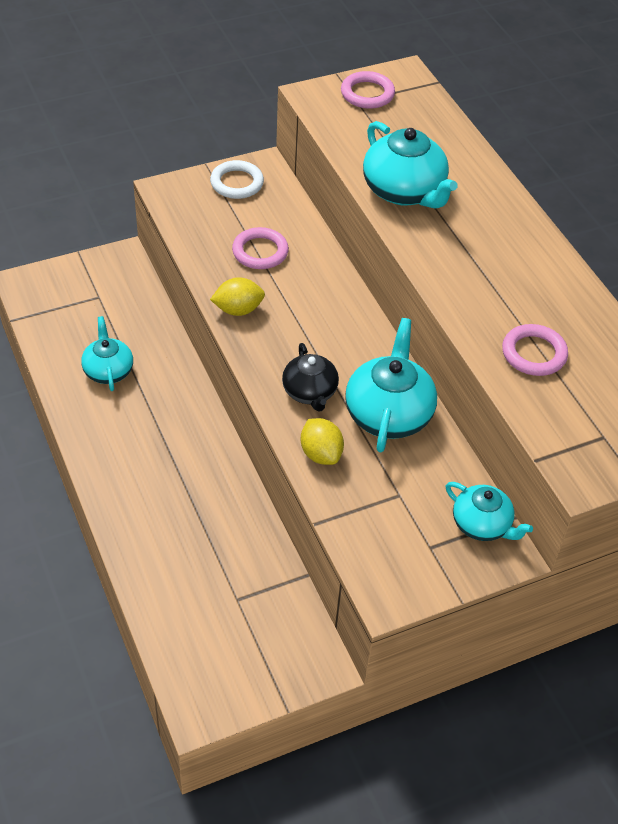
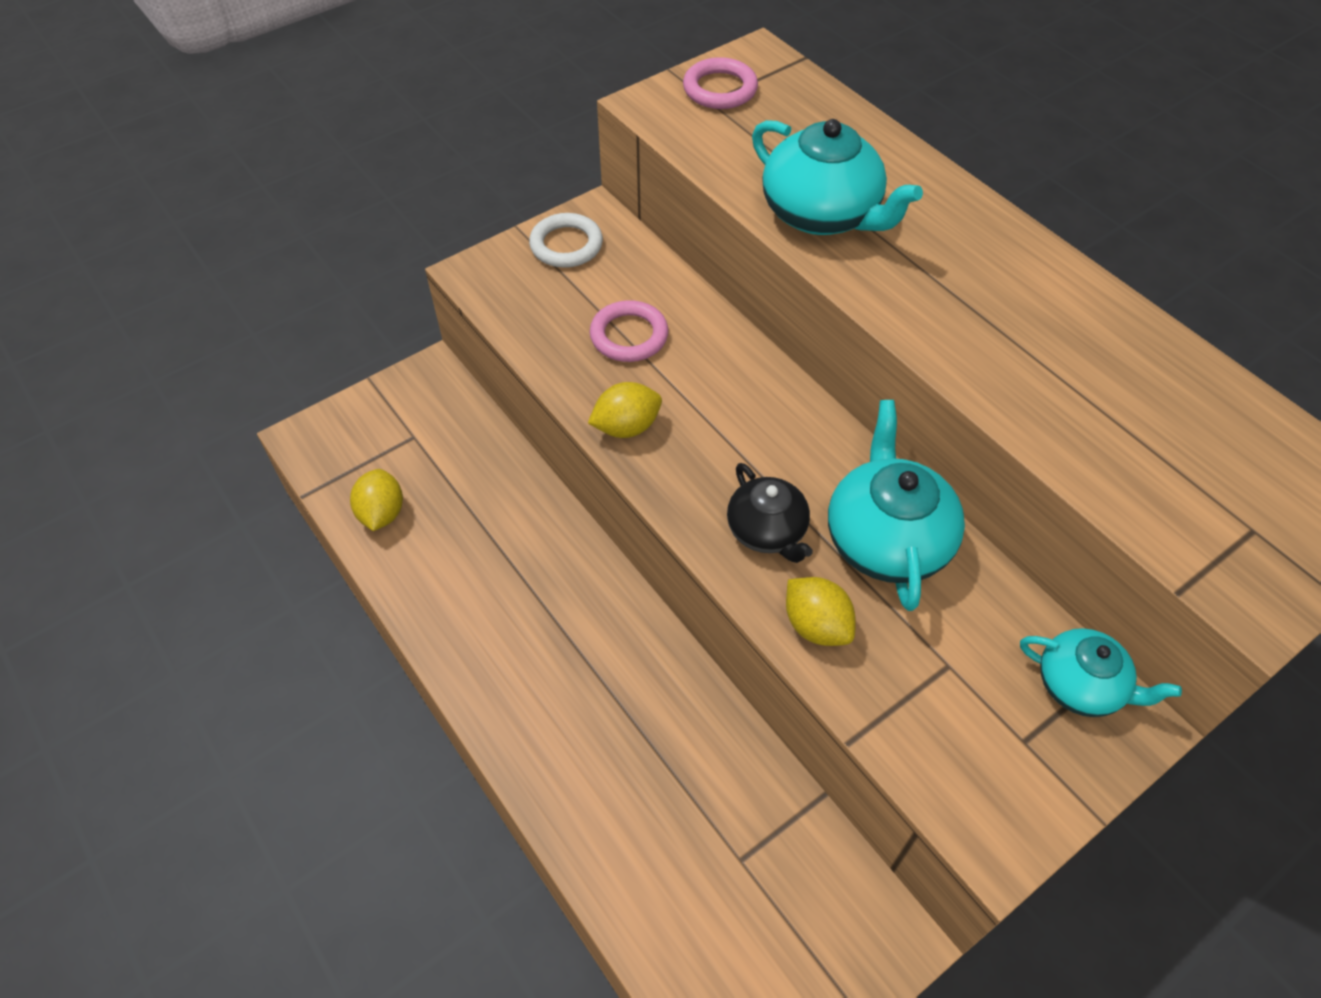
camera: 10 degrees left, 5 degrees up
(63, 342) = (382, 513): none -> yellow lemon
(108, 370) = (456, 542): turquoise teapot -> none
(534, 353) = (1098, 419): pink ring -> none

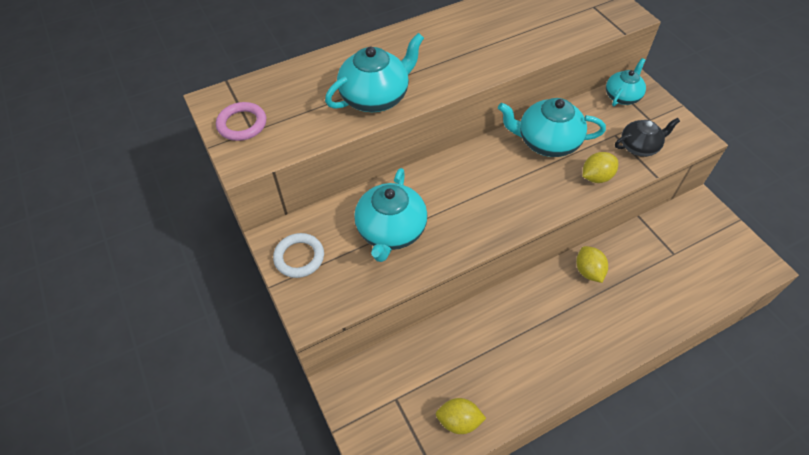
camera: 80 degrees left, 0 degrees up
(626, 427) = (464, 240): yellow lemon -> yellow lemon (588, 271)
(629, 336) = (391, 231): pink ring -> turquoise teapot
(767, 531) = (540, 187): black teapot -> black teapot (639, 147)

